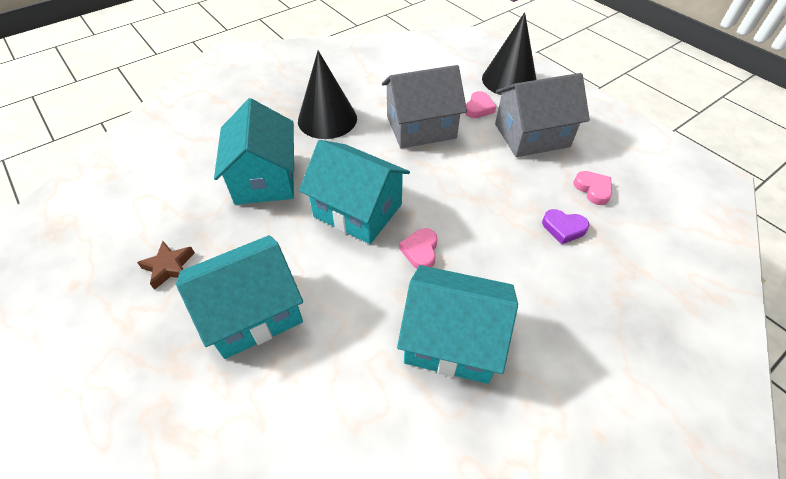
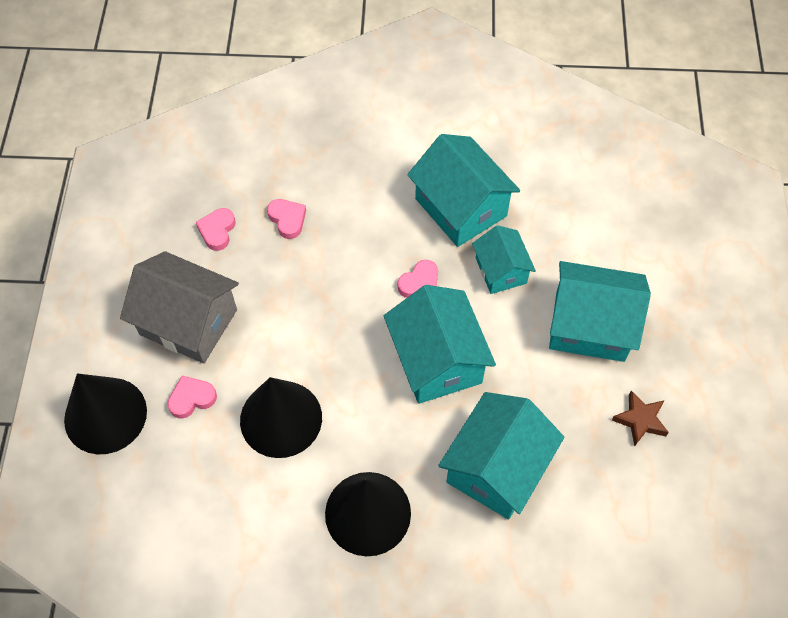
camera: 140 degrees left, 10 degrees up
(366, 306) = (501, 270): none -> turquoise house
(421, 127) = (281, 418): grey house -> black cone
(563, 228) = (287, 219): purple heart -> pink heart

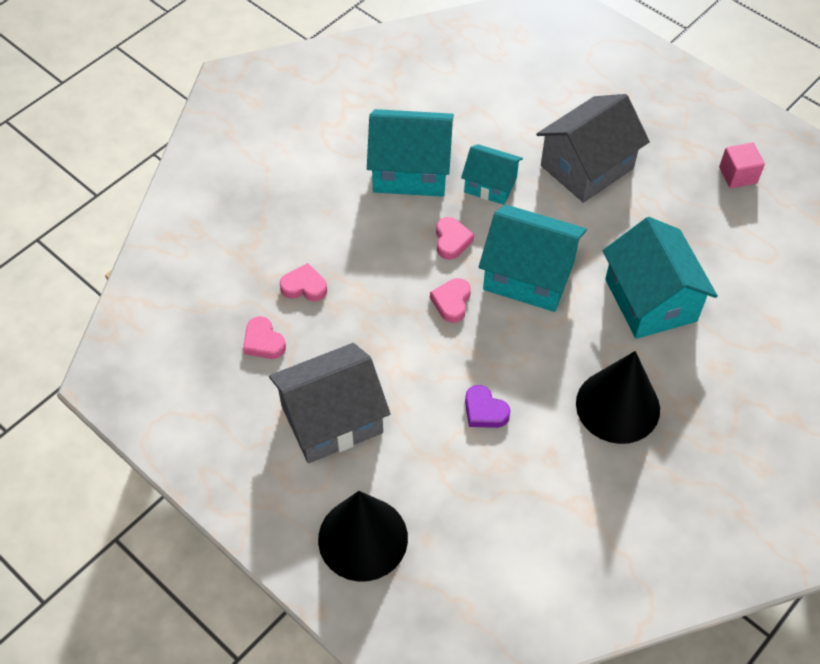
camera: 50 degrees left, 5 degrees down
(192, 398) = (407, 462): pink heart -> pink heart (451, 302)
(281, 418) = (484, 411): black cone -> purple heart
(590, 326) = (587, 167): turquoise house -> grey house
(640, 420) = (686, 192): brown star -> none
(702, 449) = (738, 175): none -> pink cube

